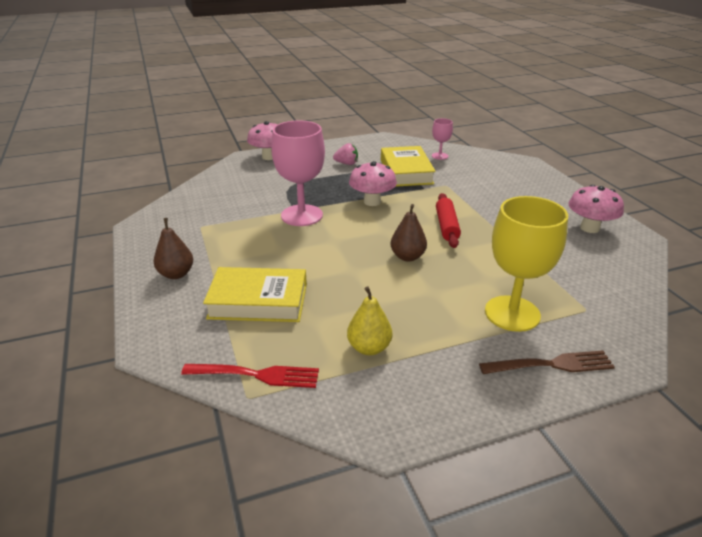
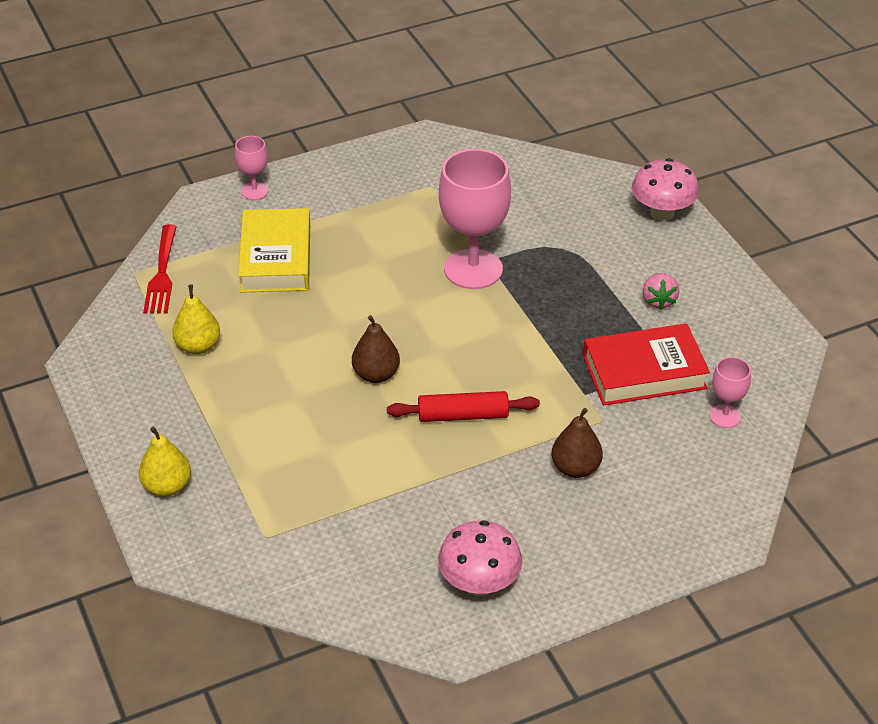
camera: 85 degrees right, 10 degrees up
(155, 313) = (254, 191): none -> pink goblet
(176, 274) = (324, 190): brown pear -> brown pear (575, 468)
(372, 202) = (526, 336): pink mushroom -> none
(406, 172) = (644, 372): yellow book -> red book
(512, 313) = (257, 465): yellow goblet -> none
(550, 365) = (167, 486): brown fork -> yellow pear

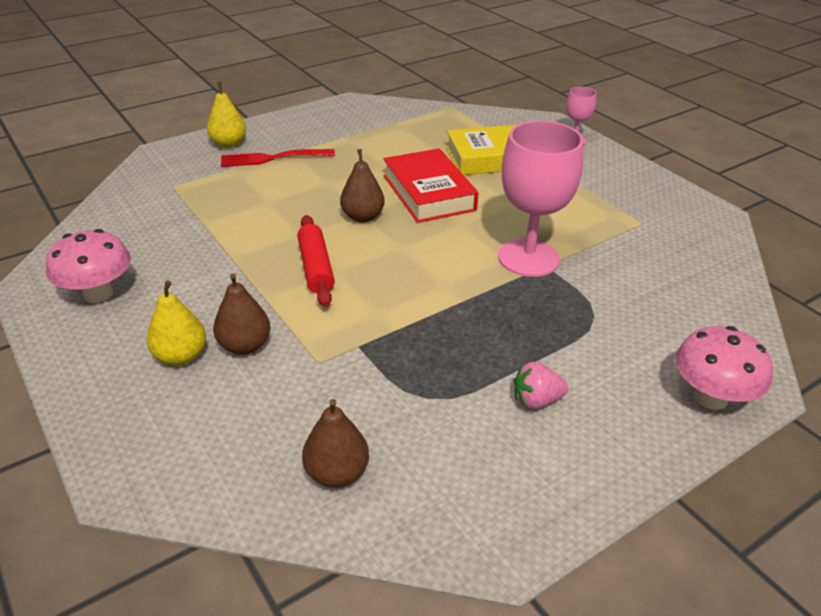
camera: 80 degrees right, 5 degrees down
(162, 273) = (455, 116): red fork -> red fork (273, 158)
(198, 346) = (378, 138): yellow pear -> yellow pear (181, 356)
(644, 372) = (403, 393): red book -> red book (428, 193)
(725, 416) = (337, 473): pink goblet -> brown pear

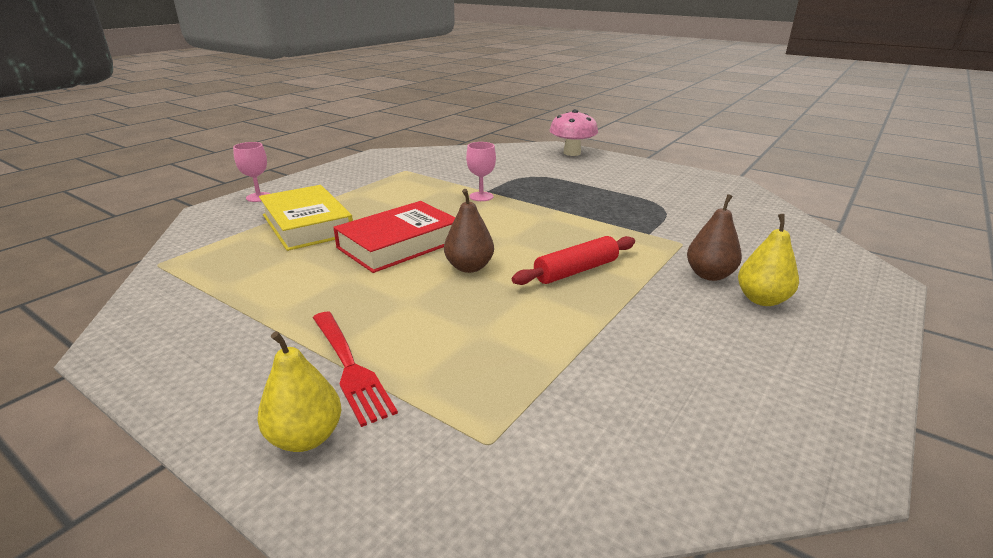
camera: 110 degrees left, 10 degrees down
(98, 294) = (769, 391): pink mushroom -> none
(337, 473) = (754, 219): brown pear -> none
(528, 258) = (481, 196): pink goblet -> pink goblet, size x0.49
(536, 401) = (625, 183): pink strawberry -> none

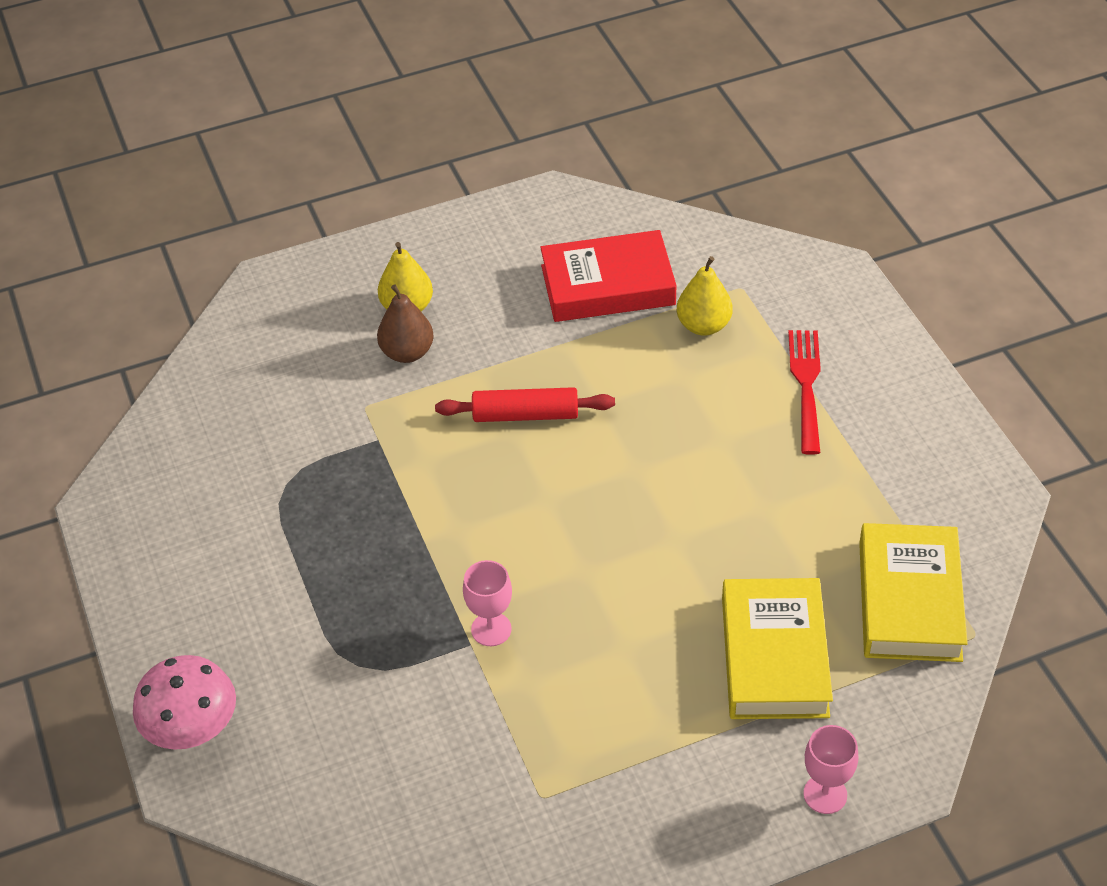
camera: 145 degrees left, 20 degrees up
(212, 266) = (909, 600): none -> yellow book
(305, 437) = (856, 339): yellow pear -> yellow pear (703, 325)
(399, 244) = (677, 550): red book -> red book (607, 285)
(469, 267) = (628, 469): brown pear -> none

